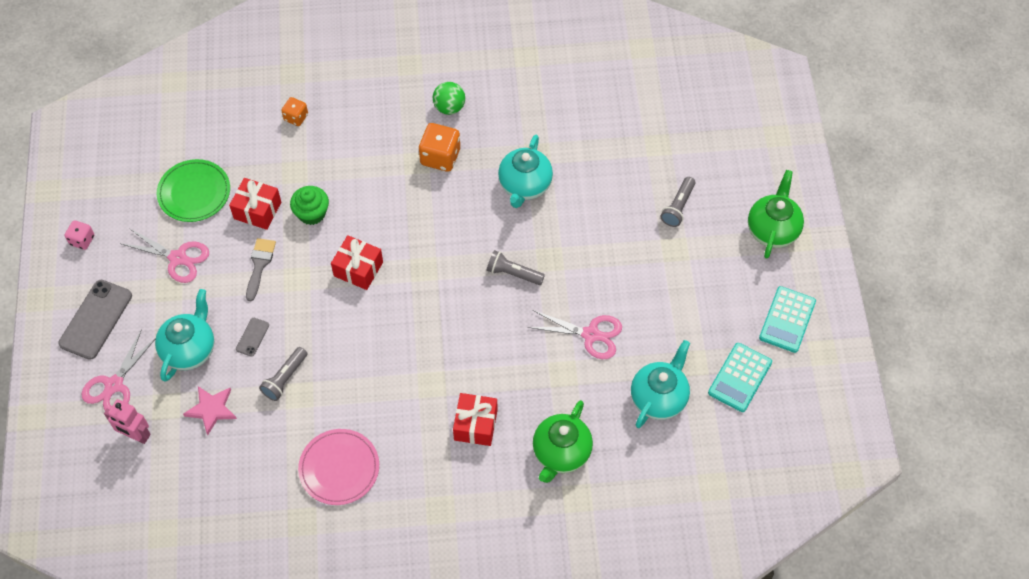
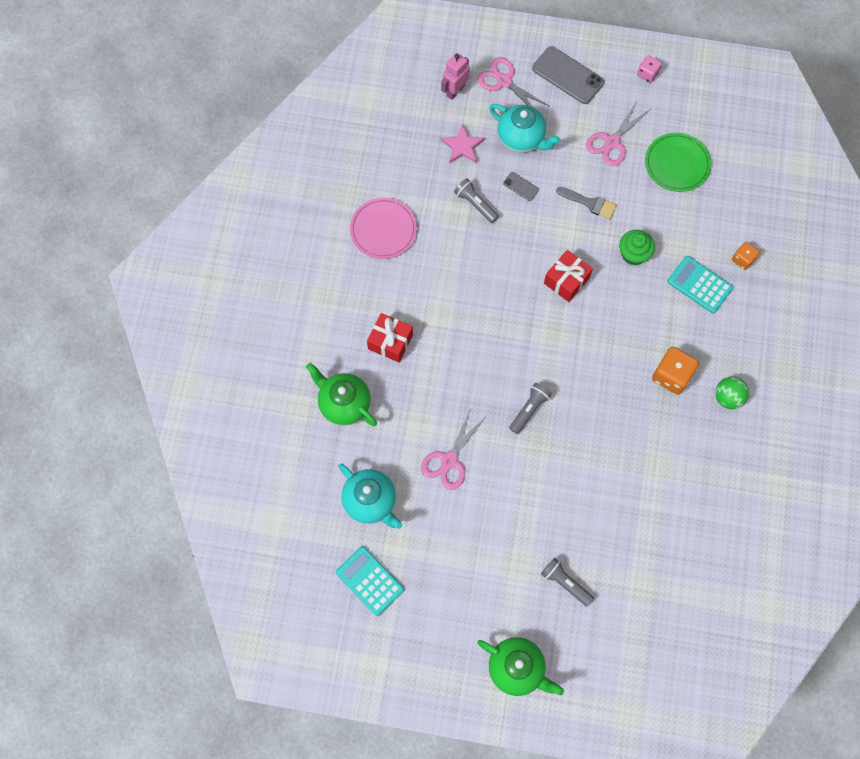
camera: 105 degrees right, 10 degrees up
(257, 210) = (647, 211): red gift -> none
(524, 186) = (621, 444): turquoise teapot -> none
(787, 320) = (416, 647): turquoise calculator -> turquoise calculator (699, 285)

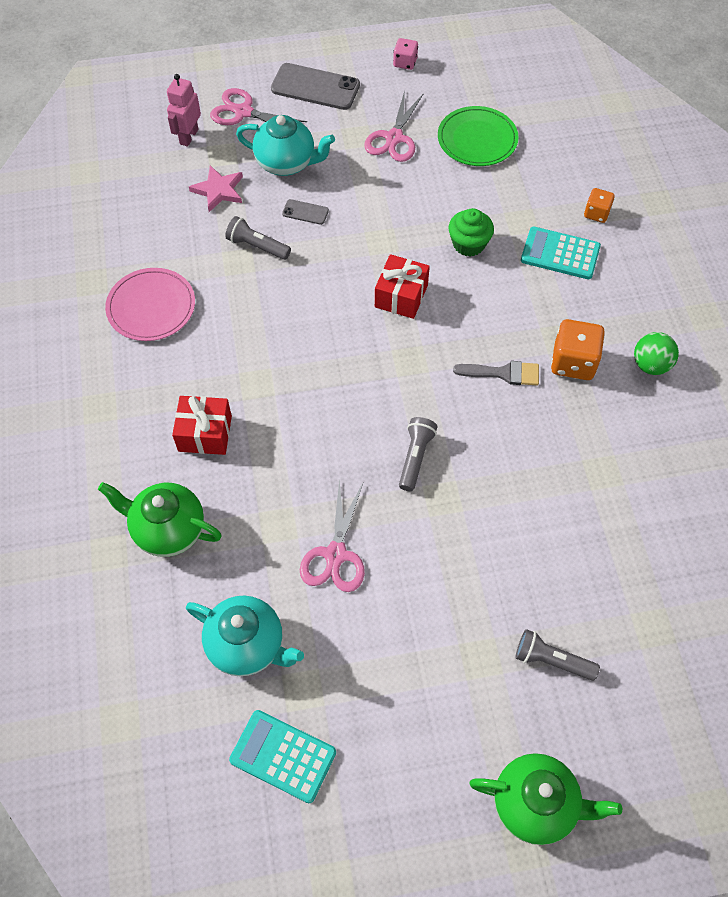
camera: 20 degrees left, 10 degrees down
(590, 203) = (394, 206): grey brush -> grey brush (503, 373)

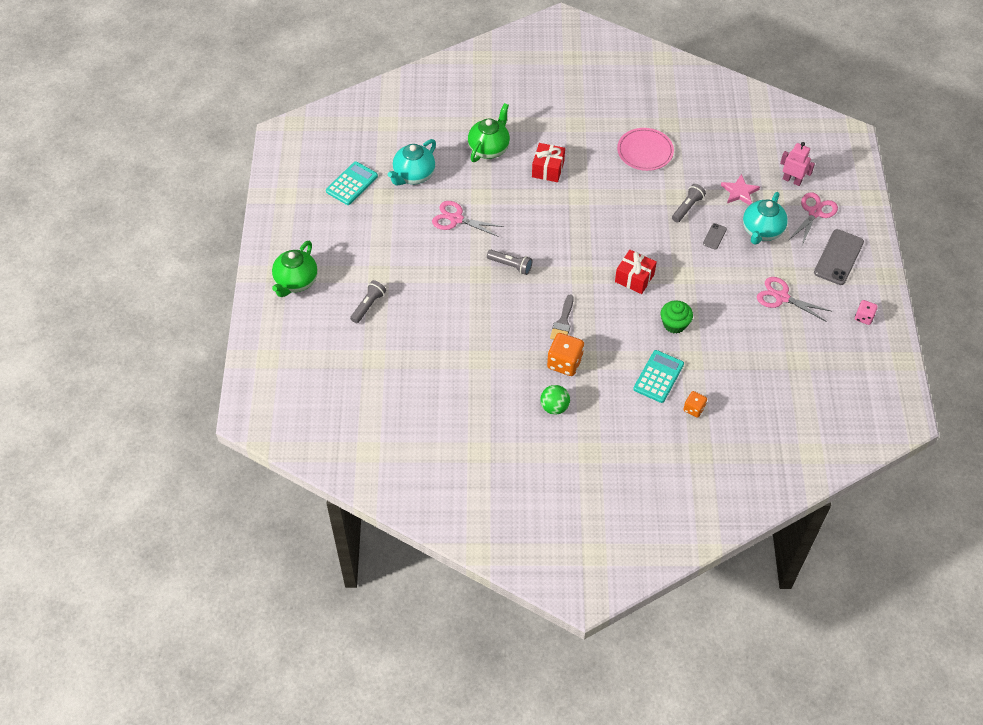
camera: 100 degrees right, 5 degrees down
(477, 139) = (776, 349): green plate -> none

